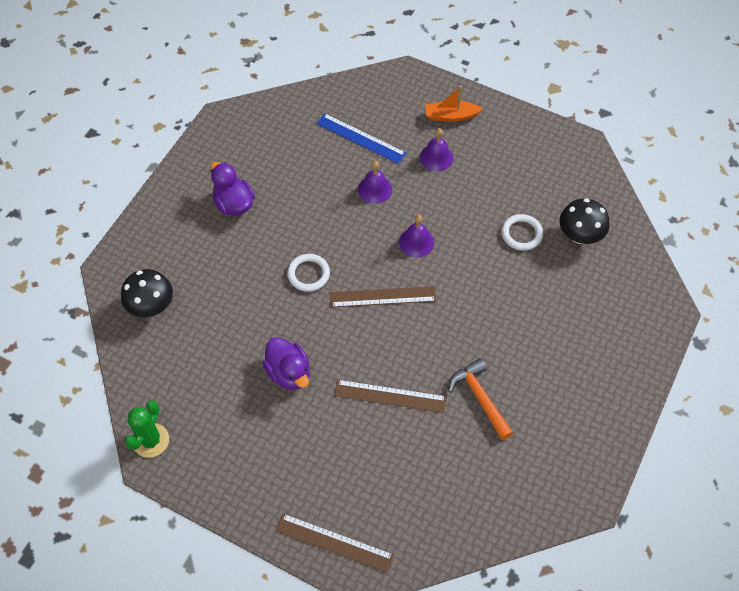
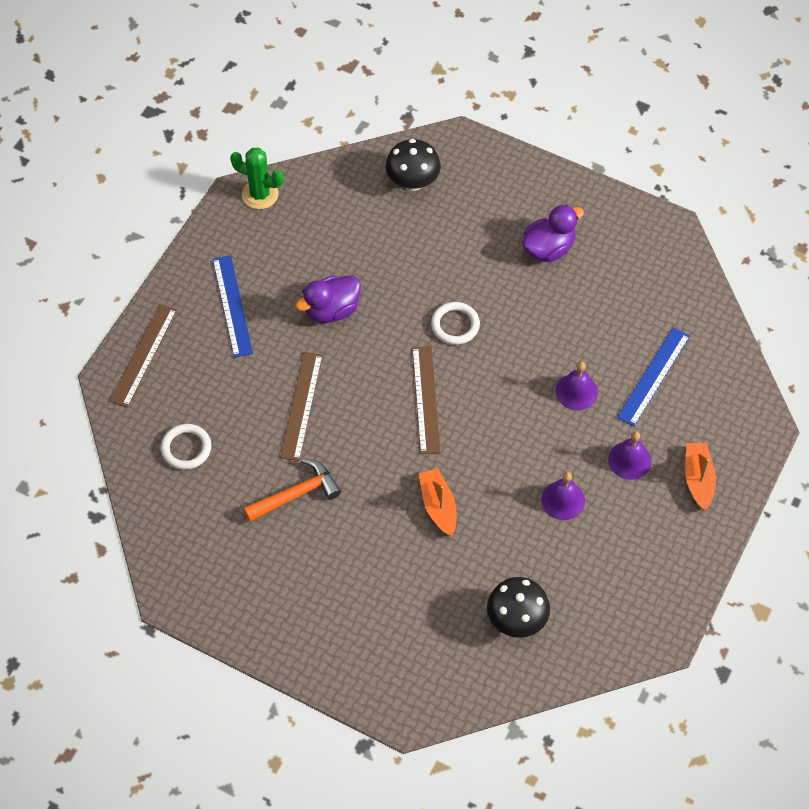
camera: 90 degrees right, 0 degrees up
(280, 461) = (232, 306): none -> blue ruler
(416, 242) = (501, 435): purple bell -> purple bell (563, 500)
(484, 288) = (438, 506): none -> orange boat
(521, 234) = (517, 552): white ring -> white ring (186, 448)

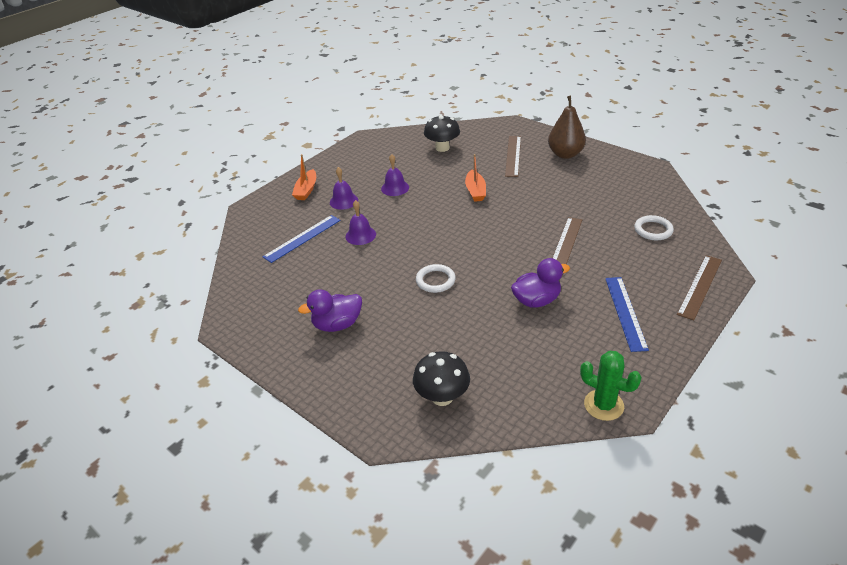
camera: 165 degrees left, 20 degrees down
(296, 494) = (570, 203): orange hammer -> none
(307, 621) = (565, 154): none -> brown pear
(426, 399) = (470, 240): brown ruler -> brown ruler (513, 156)

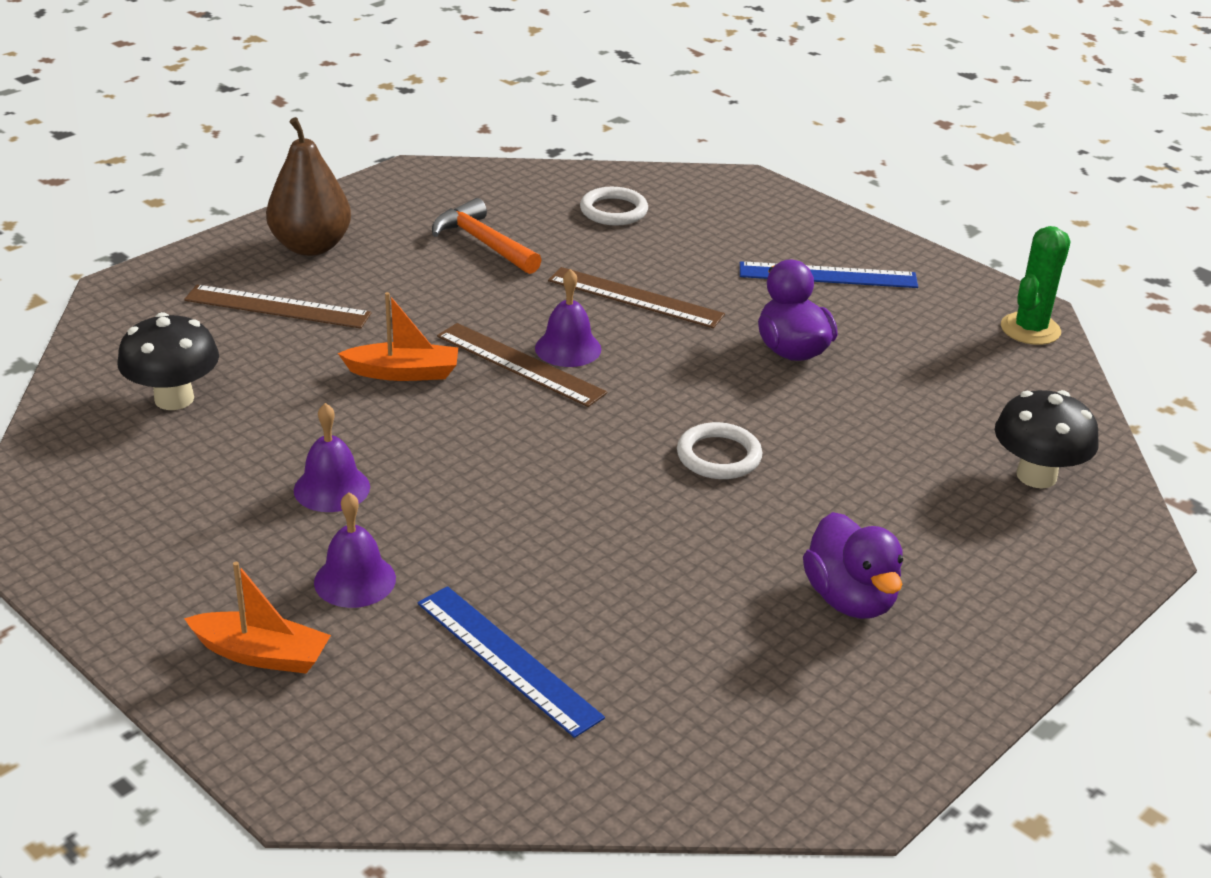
camera: 90 degrees left, 5 degrees down
(360, 235) = (525, 554): purple bell -> purple bell (568, 348)
(594, 195) = (483, 243): none -> orange hammer
(700, 286) = (770, 205): brown ruler -> brown ruler (520, 364)

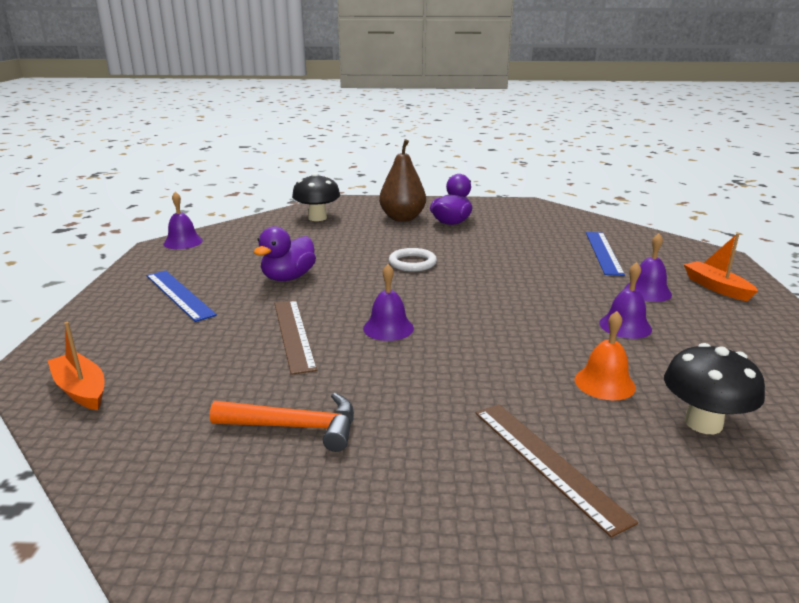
camera: 130 degrees left, 10 degrees down
(291, 396) = (604, 383): none -> orange bell
(311, 246) = (439, 520): brown pear -> brown pear (402, 218)
(404, 373) = (508, 361): orange boat -> orange boat (81, 389)
(483, 243) = (295, 427): orange hammer -> orange hammer turned 90 degrees counterclockwise
(520, 364) = (430, 333): brown ruler -> none
(613, 211) = (156, 398): white ring -> none
(1030, 329) = (183, 242): green cactus -> purple bell

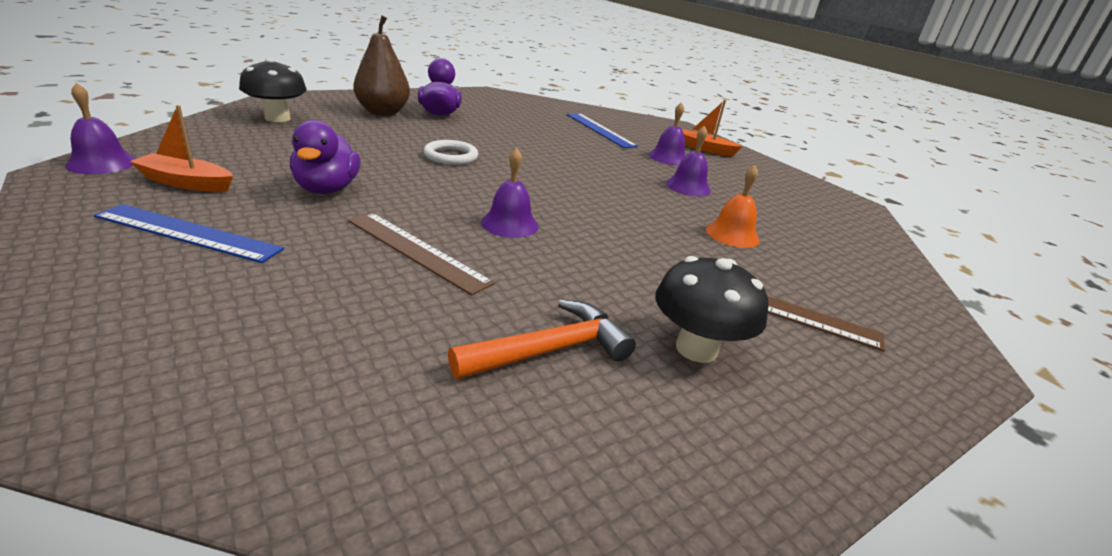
camera: 40 degrees left, 5 degrees up
(81, 389) = (184, 402): orange boat -> orange boat (186, 183)
(703, 423) = (819, 249): black mushroom -> black mushroom (696, 349)

